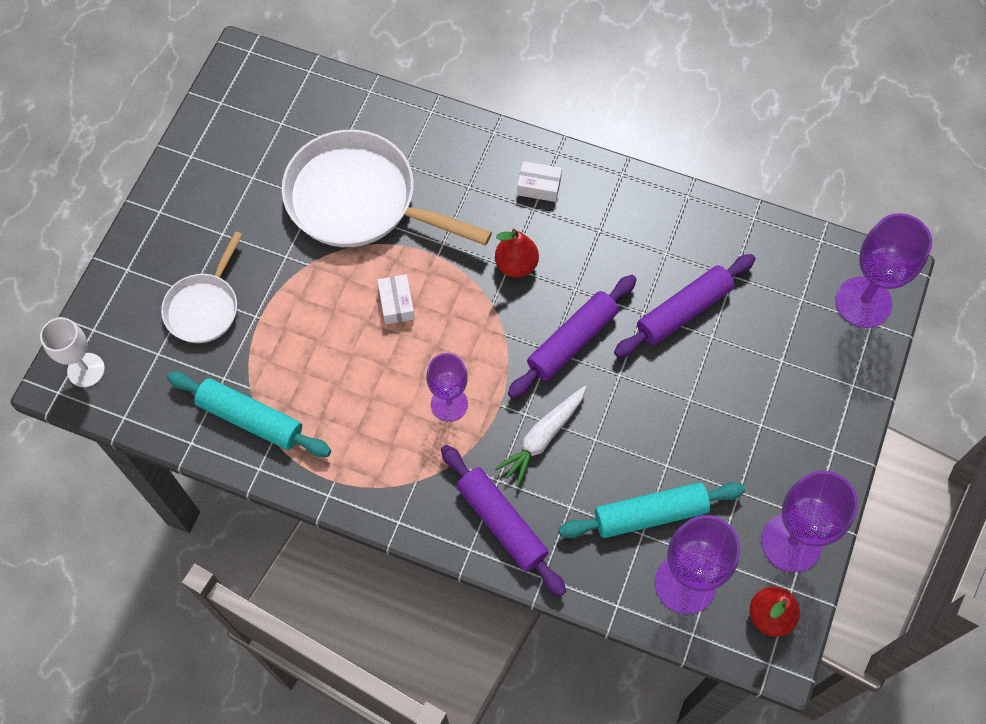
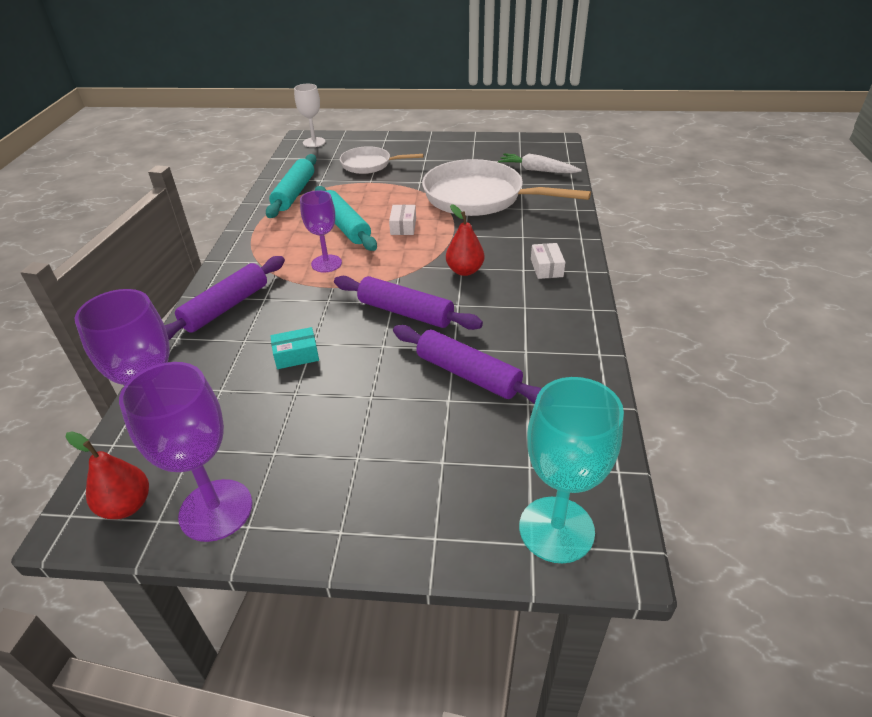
camera: 75 degrees right, 25 degrees down
(360, 200) = (480, 197): white pan -> white pan turned 75 degrees counterclockwise
(396, 303) = (403, 226): white box -> white box turned 60 degrees counterclockwise
(543, 437) = (308, 313): white carrot -> white carrot (537, 170)
(610, 457) = (296, 355): none -> turquoise box
(650, 514) = (241, 391): turquoise rolling pin -> turquoise rolling pin (345, 226)
(863, 302) = (556, 529): purple goblet -> turquoise goblet

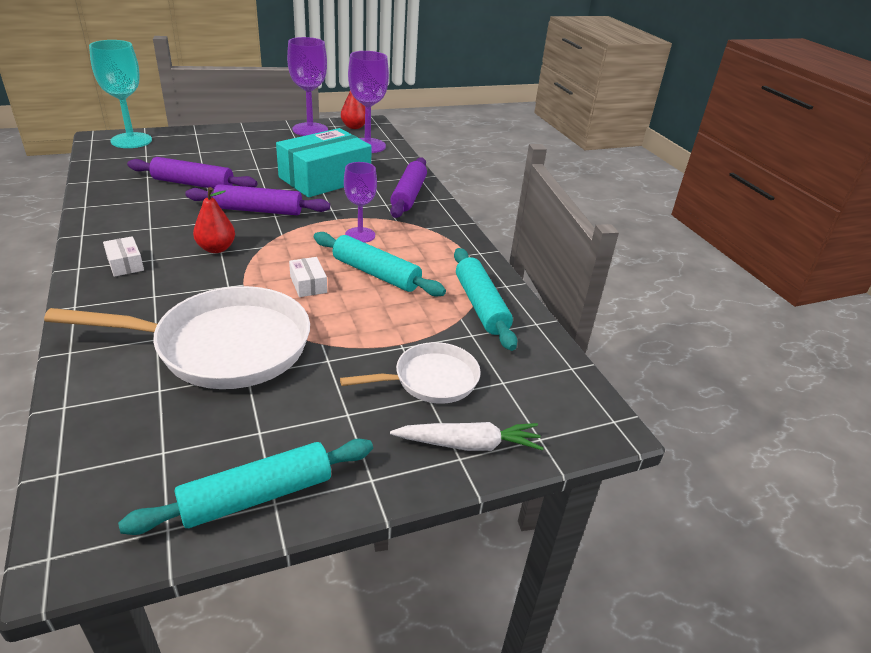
camera: 150 degrees right, 5 degrees down
(296, 355) = (325, 178): turquoise box -> turquoise box, size x2.50
(314, 142) = (574, 416): white goblet -> none
(481, 143) = (257, 496): none -> turquoise rolling pin
(537, 170) = (128, 429): white carrot -> white carrot (469, 444)

